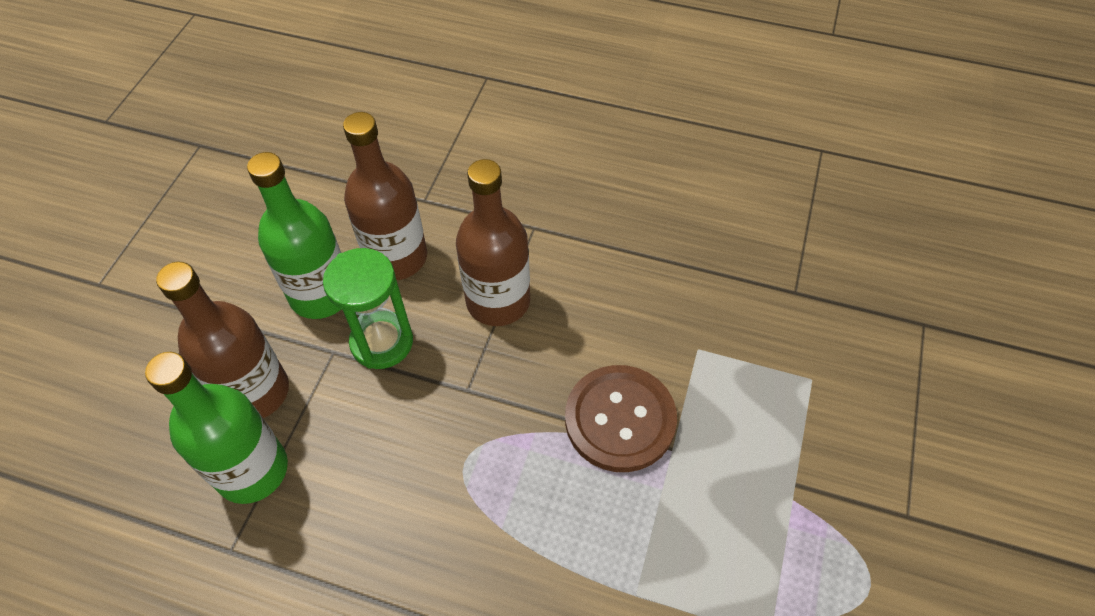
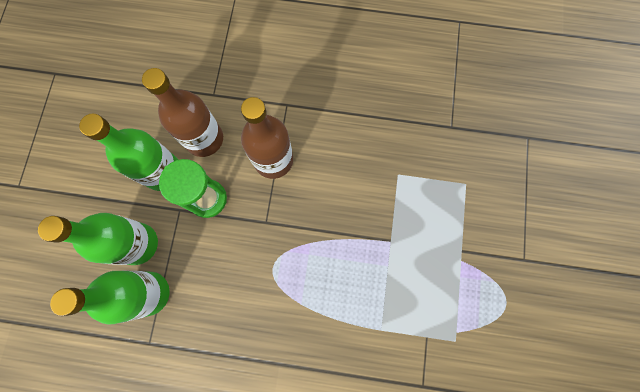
camera: 10 degrees left, 20 degrees up
(255, 392) = (138, 244): brown bottle -> green bottle
(620, 419) = (358, 227): brown button -> none

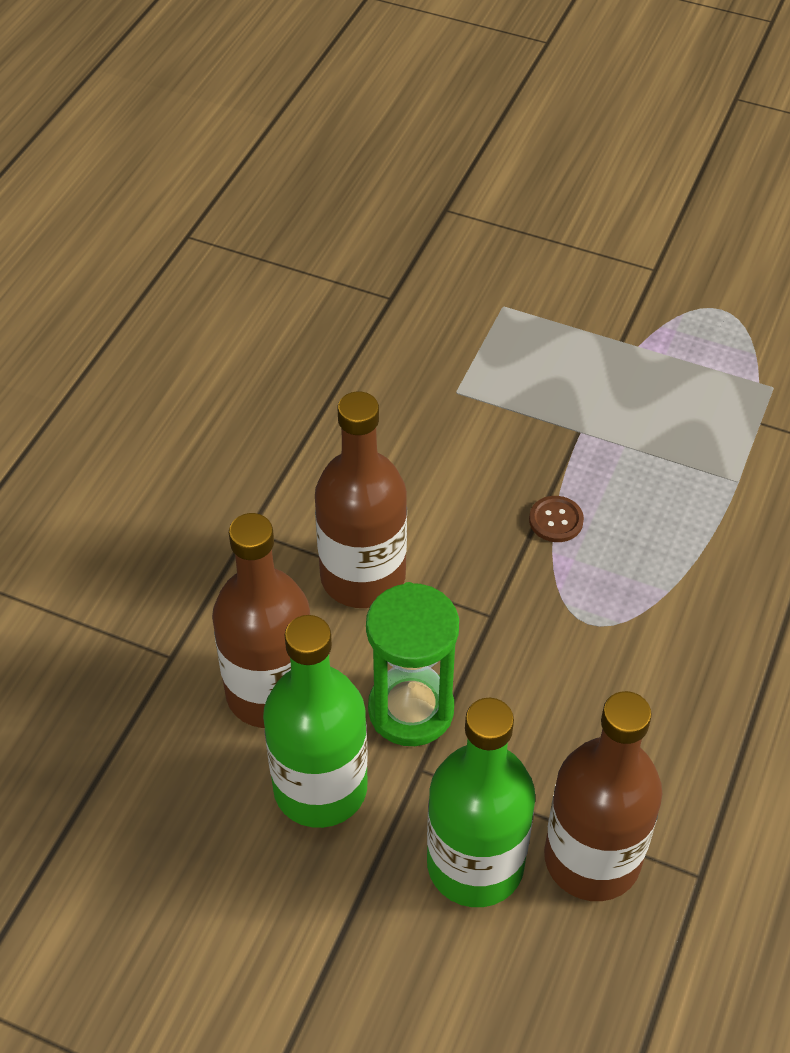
camera: 75 degrees left, 25 degrees down
(149, 293) = (592, 858): green bottle -> brown bottle
(329, 240) = (556, 520): none -> brown button

